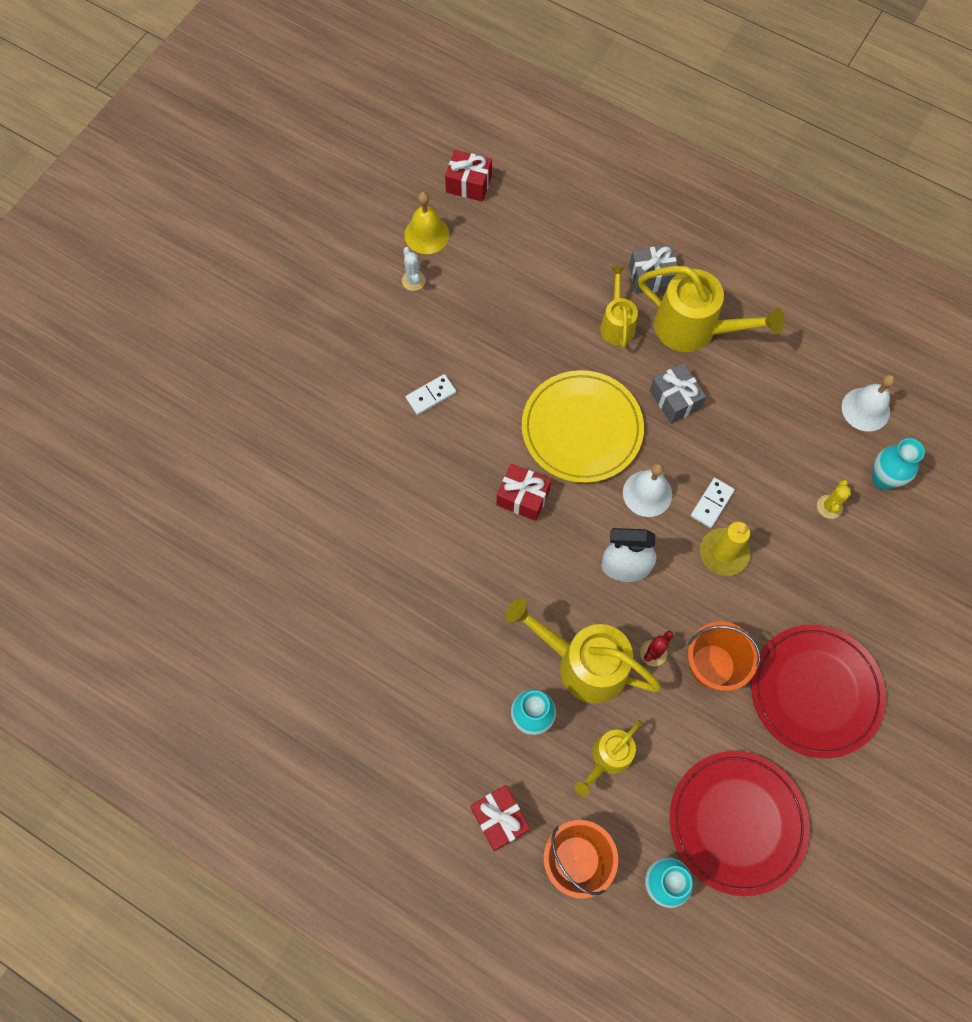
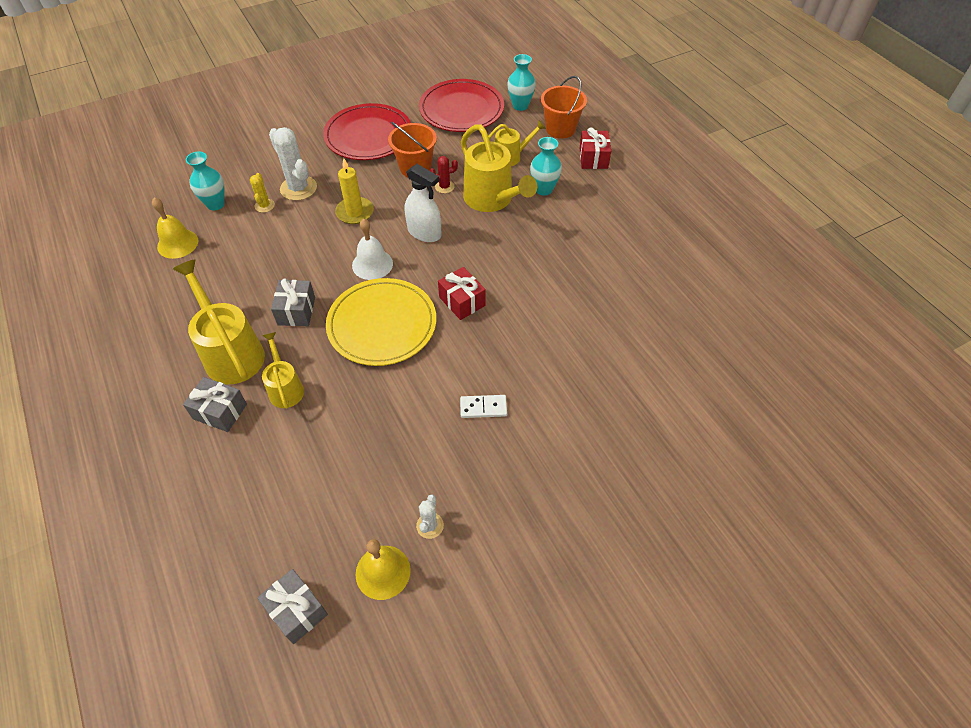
camera: 150 degrees left, 15 degrees down
(469, 184) = (297, 610): red gift -> grey gift
(616, 323) = (285, 387): yellow watering can -> yellow watering can turned 135 degrees clockwise
(711, 503) = (335, 240): white domino -> none
(817, 553) = (298, 188): none -> white cactus
(829, 506) = (264, 206): yellow cactus -> yellow cactus turned 60 degrees counterclockwise
(865, 409) = (177, 243): white bell -> yellow bell

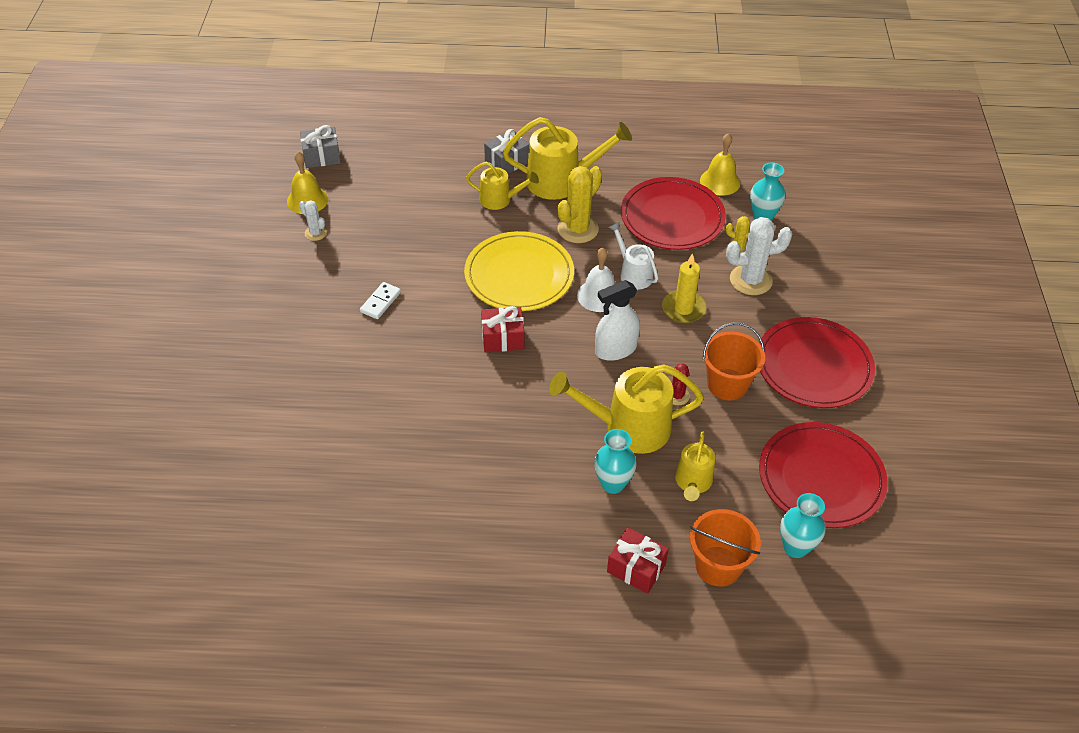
camera: 120 degrees right, 5 degrees down
(245, 256) = (672, 217): none -> red plate
(296, 311) = (578, 229): grey gift -> yellow cactus
(333, 254) = (633, 273): none -> white watering can

